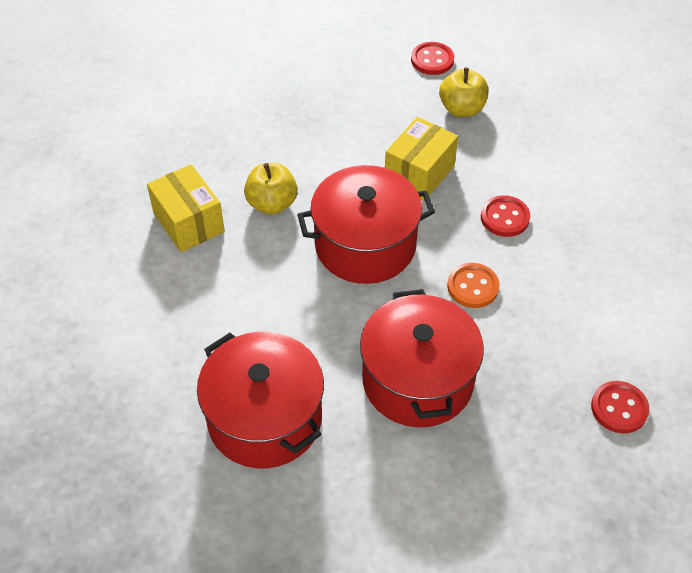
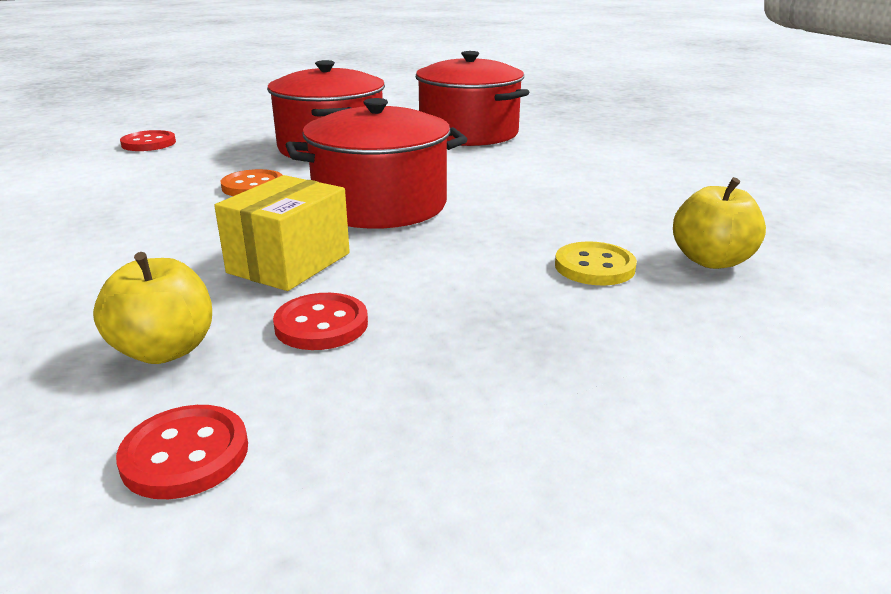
camera: 175 degrees right, 25 degrees down
(189, 222) = (621, 212): yellow box -> none
(239, 158) = (594, 267): none -> yellow button
(272, 203) = (516, 229): yellow apple -> yellow apple (711, 260)
(505, 217) = (177, 230): red button -> red button (321, 325)

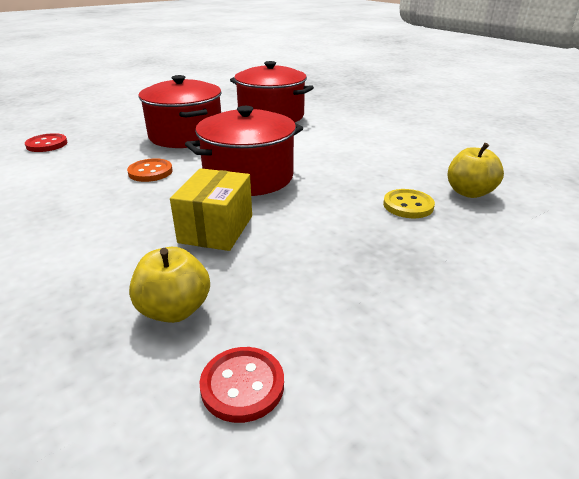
camera: 15 degrees left, 5 degrees up
(321, 325) = (268, 272): red button -> none

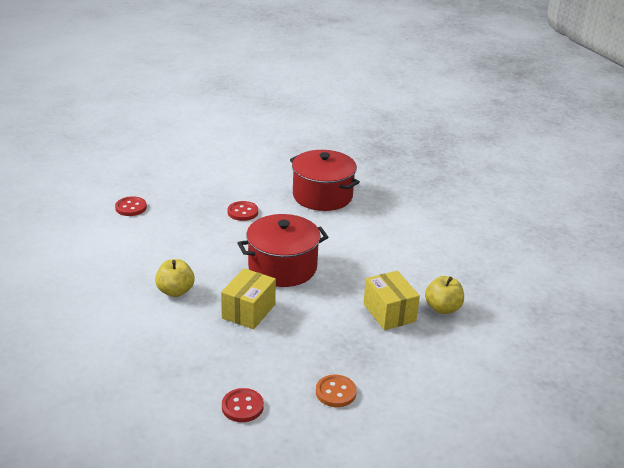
camera: 10 degrees right, 0 degrees up
(150, 172) = (210, 251): orange button -> orange button (335, 392)
(174, 310) = (214, 362): yellow apple -> yellow apple (175, 291)
(186, 135) = (243, 212): red pot -> red button
(408, 205) = (389, 313): yellow button -> yellow box

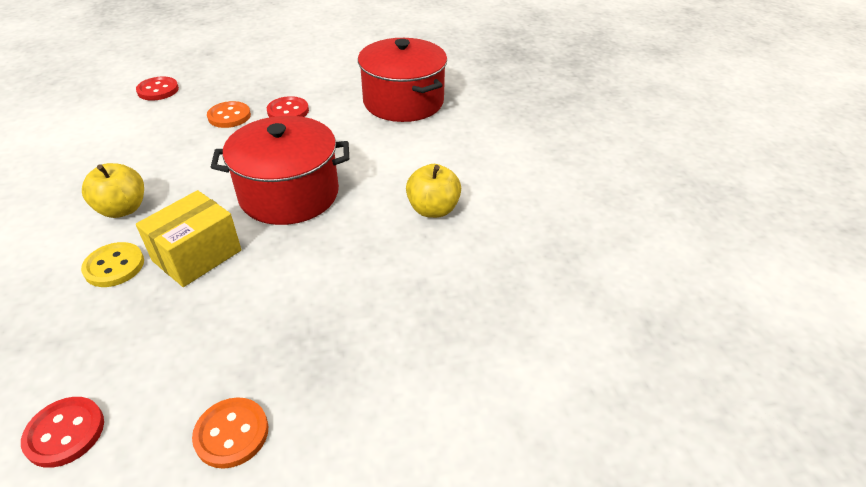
camera: 15 degrees right, 10 degrees up
(199, 324) = (114, 266): none -> yellow button
(201, 221) = (229, 116): none -> orange button
(389, 313) = (402, 291): yellow box -> none
(442, 308) = (492, 297): yellow apple -> yellow apple (433, 209)

